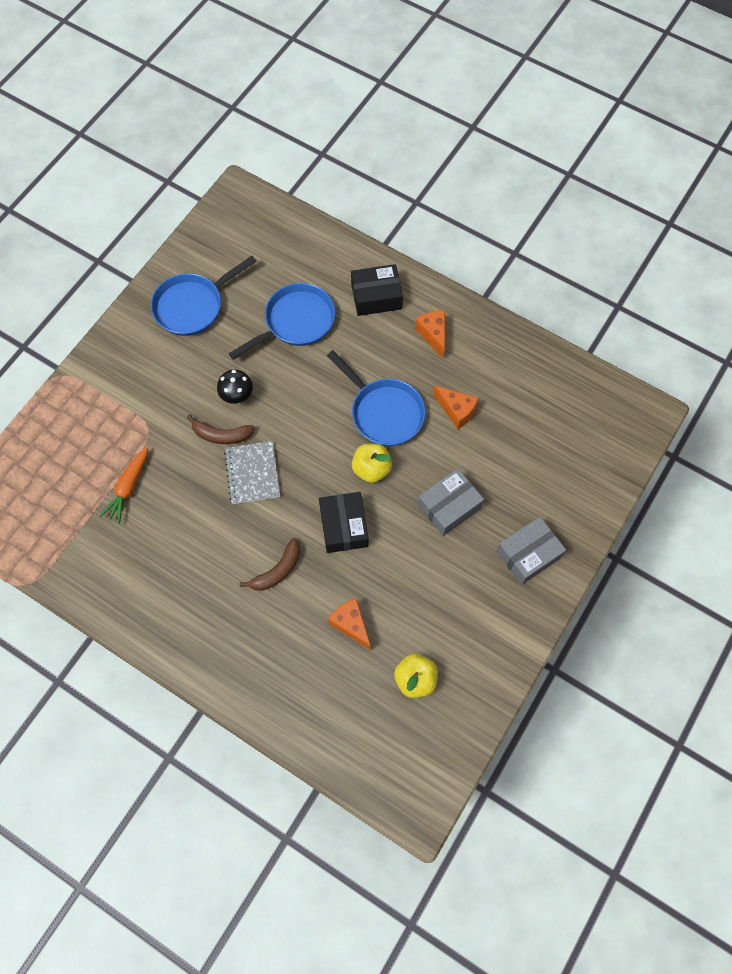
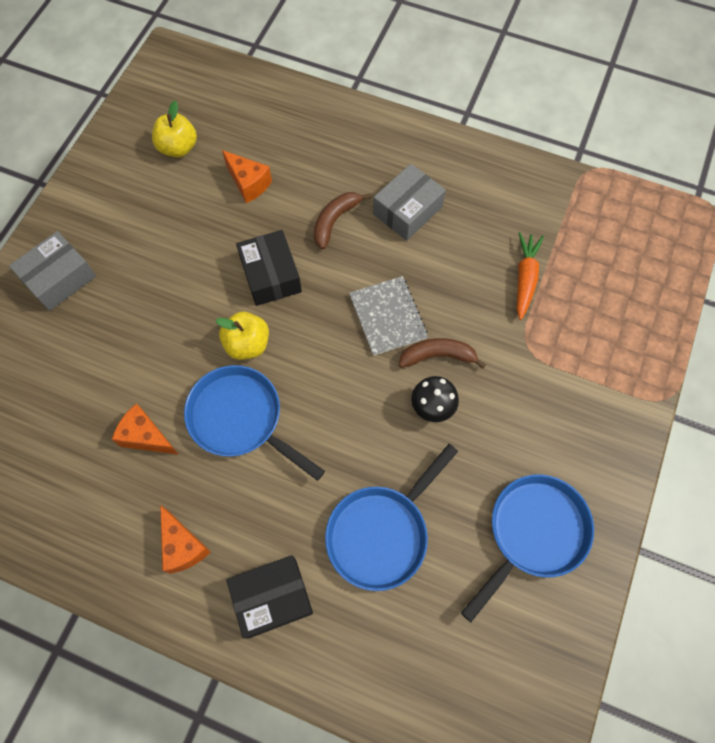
camera: 170 degrees right, 0 degrees up
(449, 506) = (151, 316): grey box -> grey box (407, 210)

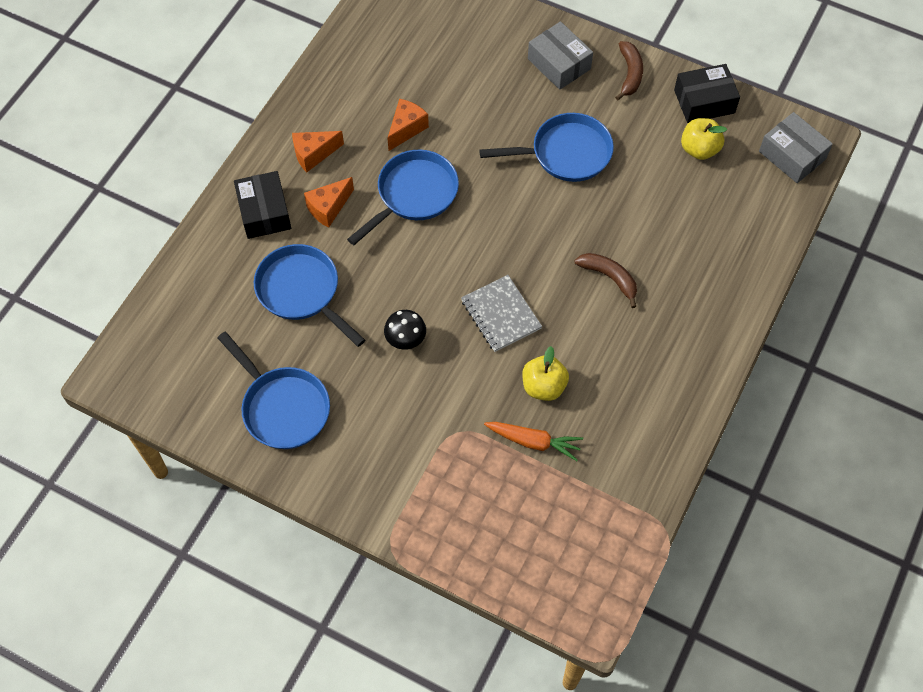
camera: 95 degrees right, 5 degrees down
(183, 266) = (565, 153): none -> blue pan
(247, 344) = (482, 201): yellow apple -> yellow apple (543, 386)
(248, 183) = (655, 206): orange cheese -> orange cheese (328, 208)
(271, 275) = (551, 221): black box -> black box (704, 101)
(388, 317) = (500, 314): grey notebook -> grey notebook turned 75 degrees clockwise
(407, 210) = (619, 343): grey box -> grey box (792, 155)
(438, 356) = (456, 352): brown banana -> brown banana (630, 74)

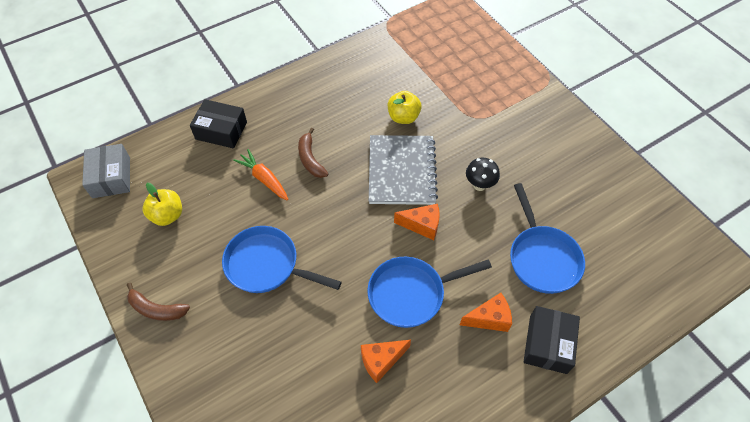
camera: 150 degrees left, 5 degrees down
(282, 407) = (589, 183): blue pan -> none
(313, 154) = (479, 380): orange cheese -> orange cheese (422, 225)
(500, 314) = (402, 171): grey notebook -> grey notebook, size x1.50
(534, 442) = (430, 92): orange carrot -> orange carrot (264, 179)
(559, 64) = (204, 354): grey box -> none
(630, 74) = (156, 309): brown banana -> brown banana turned 105 degrees counterclockwise
(704, 101) = (125, 251): black box -> black box (221, 131)

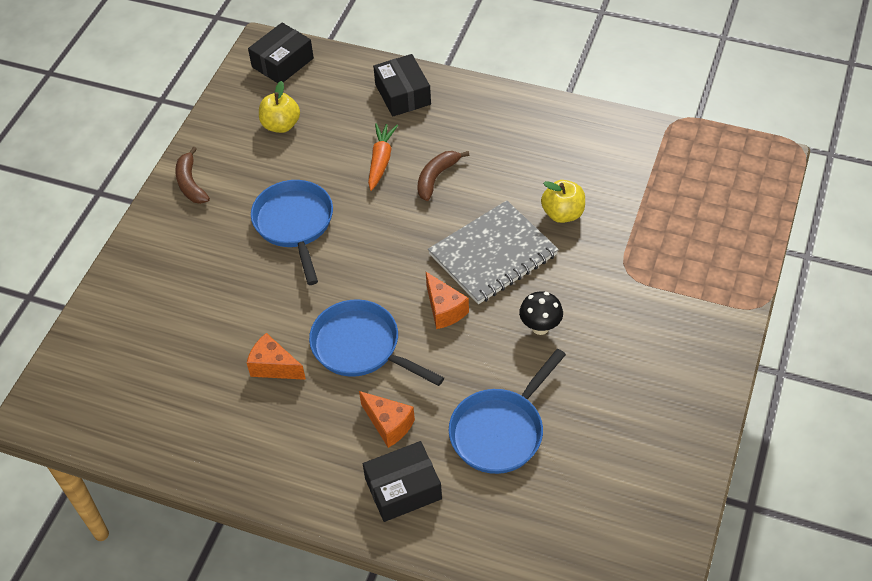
camera: 55 degrees right, 5 degrees down
(111, 177) = (282, 63): grey box -> black box

